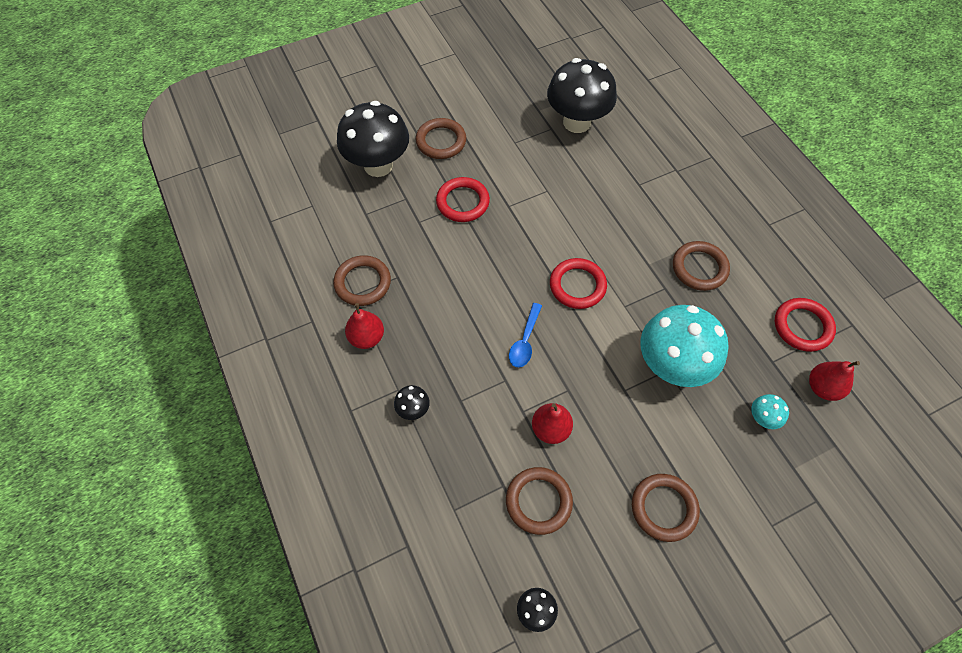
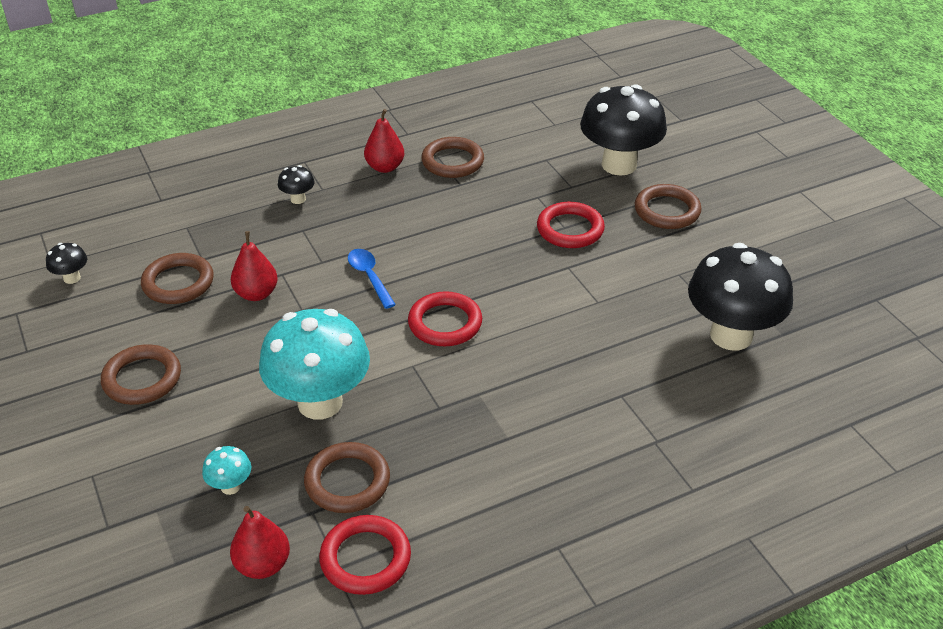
camera: 90 degrees right, 20 degrees down
(525, 341) = (369, 277): blue spoon -> blue spoon turned 45 degrees clockwise
(699, 268) = (472, 448): brown ring -> brown ring (347, 481)

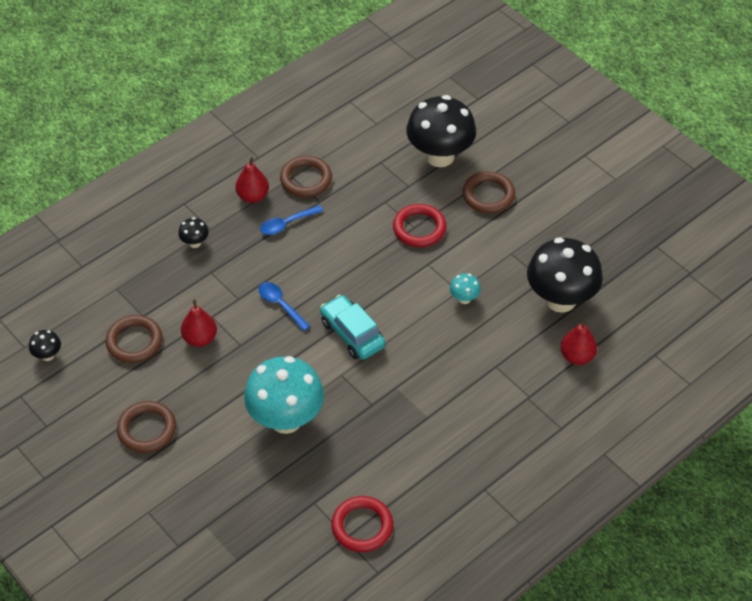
camera: 15 degrees left, 10 degrees up
(230, 486) = (250, 497): turquoise mushroom -> turquoise mushroom (464, 298)
(263, 565) = (296, 547): red pear -> red pear (577, 356)
(347, 481) = (329, 475): brown ring -> none
(412, 199) = (287, 224): none -> blue spoon
(445, 323) = (352, 334): red ring -> turquoise car

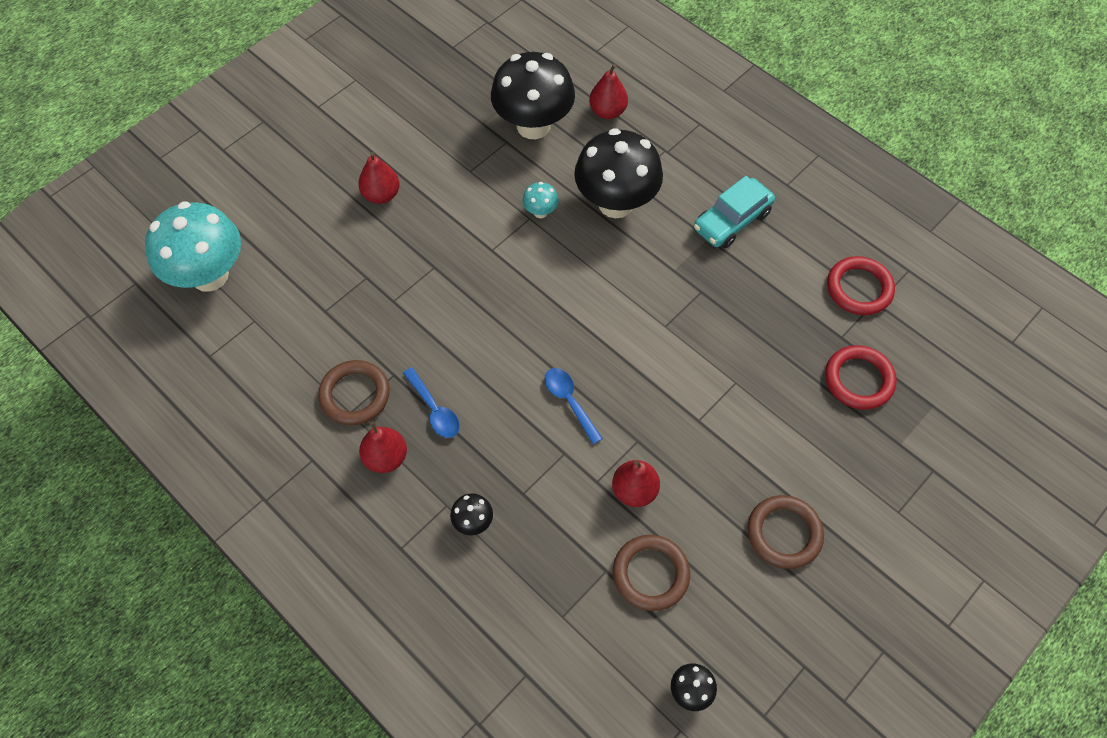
camera: 95 degrees left, 10 degrees up
(280, 305) = (569, 402): blue spoon -> blue spoon turned 105 degrees clockwise
(286, 419) = (738, 377): turquoise mushroom -> turquoise mushroom (209, 275)
(352, 334) = (604, 319): turquoise car -> turquoise car (732, 220)
(419, 228) = (436, 261): red ring -> red ring (858, 380)
(440, 156) = (316, 247): black mushroom -> black mushroom (616, 203)
(488, 195) = (381, 195): brown ring -> red pear

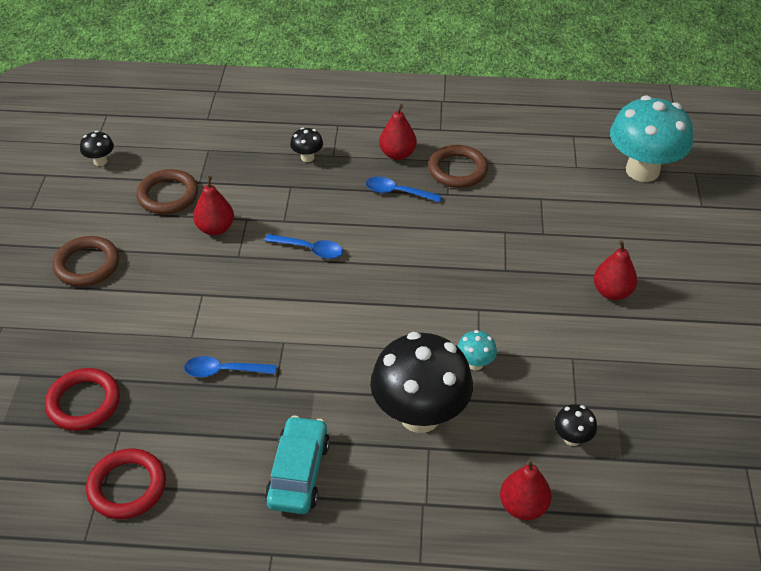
camera: 140 degrees right, 15 degrees down
(533, 126) = (572, 438): black mushroom -> black mushroom, size x0.42
(730, 332) = (224, 371): none -> blue spoon

